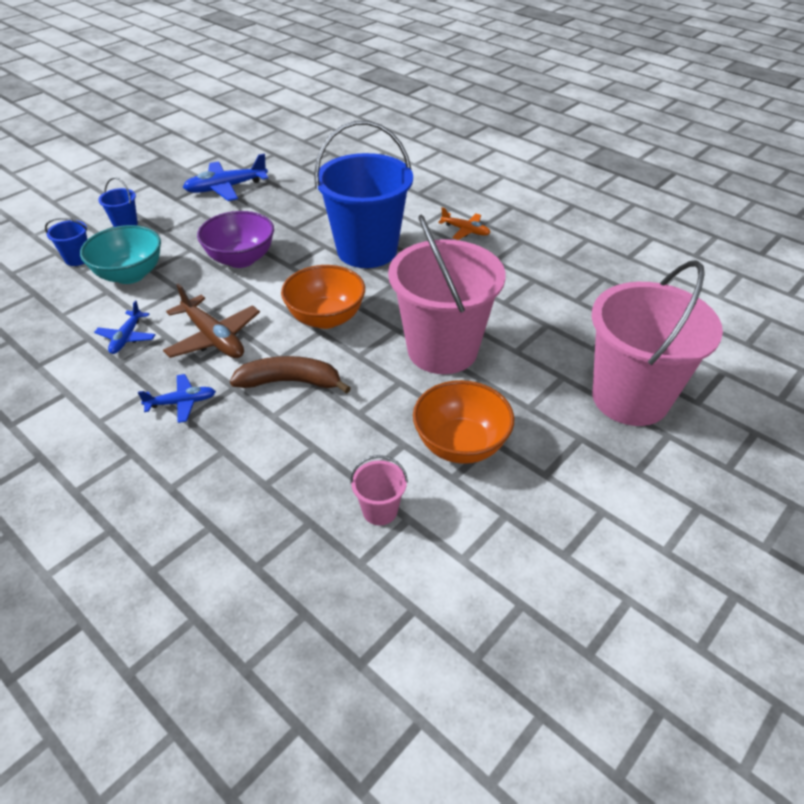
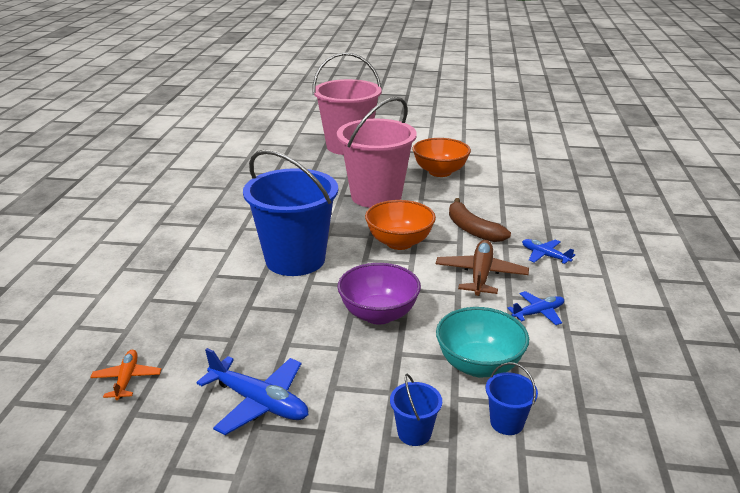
camera: 125 degrees left, 15 degrees down
(380, 510) = (507, 177): pink bucket -> none
(465, 230) = (219, 229): orange plane -> orange plane (127, 379)

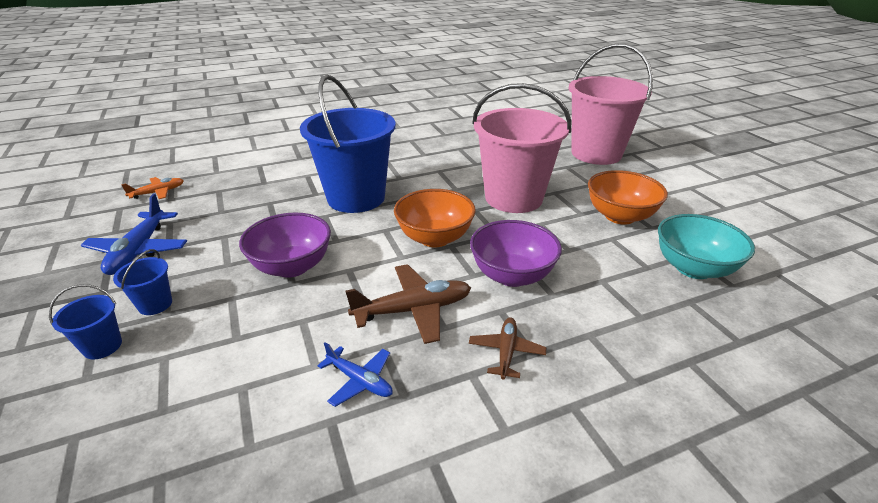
camera: 60 degrees right, 5 degrees up
(472, 229) = (512, 275): brown banana -> purple bowl
(479, 365) = (227, 359): turquoise bowl -> turquoise bowl (693, 268)
(506, 422) = (124, 410): blue bucket -> blue bucket (155, 304)
(544, 255) = (506, 352): blue plane -> brown plane

